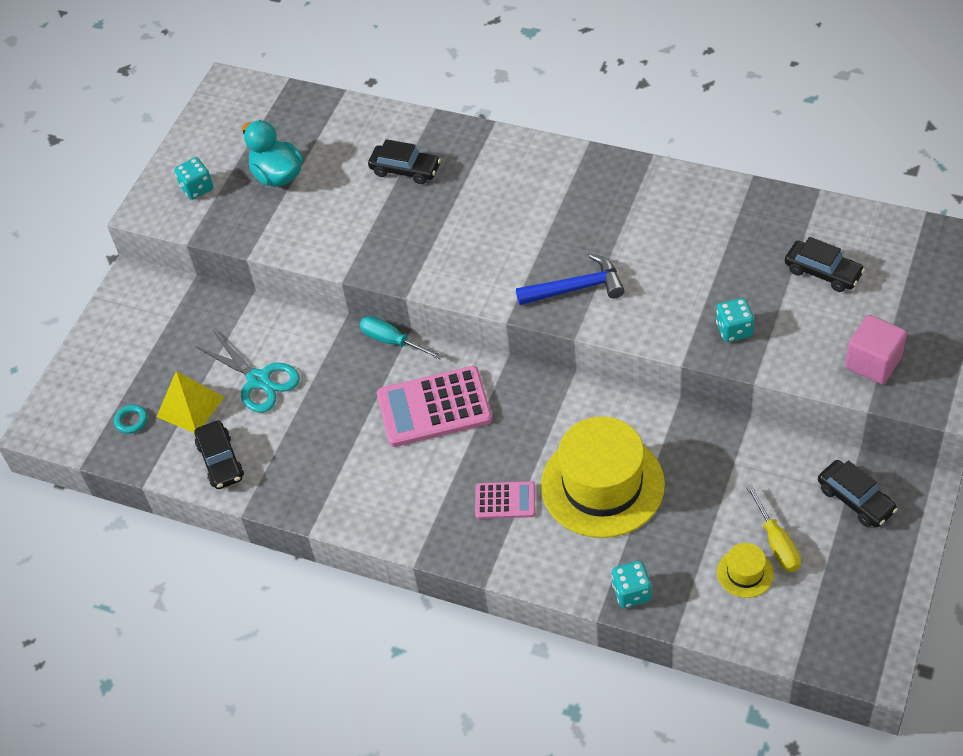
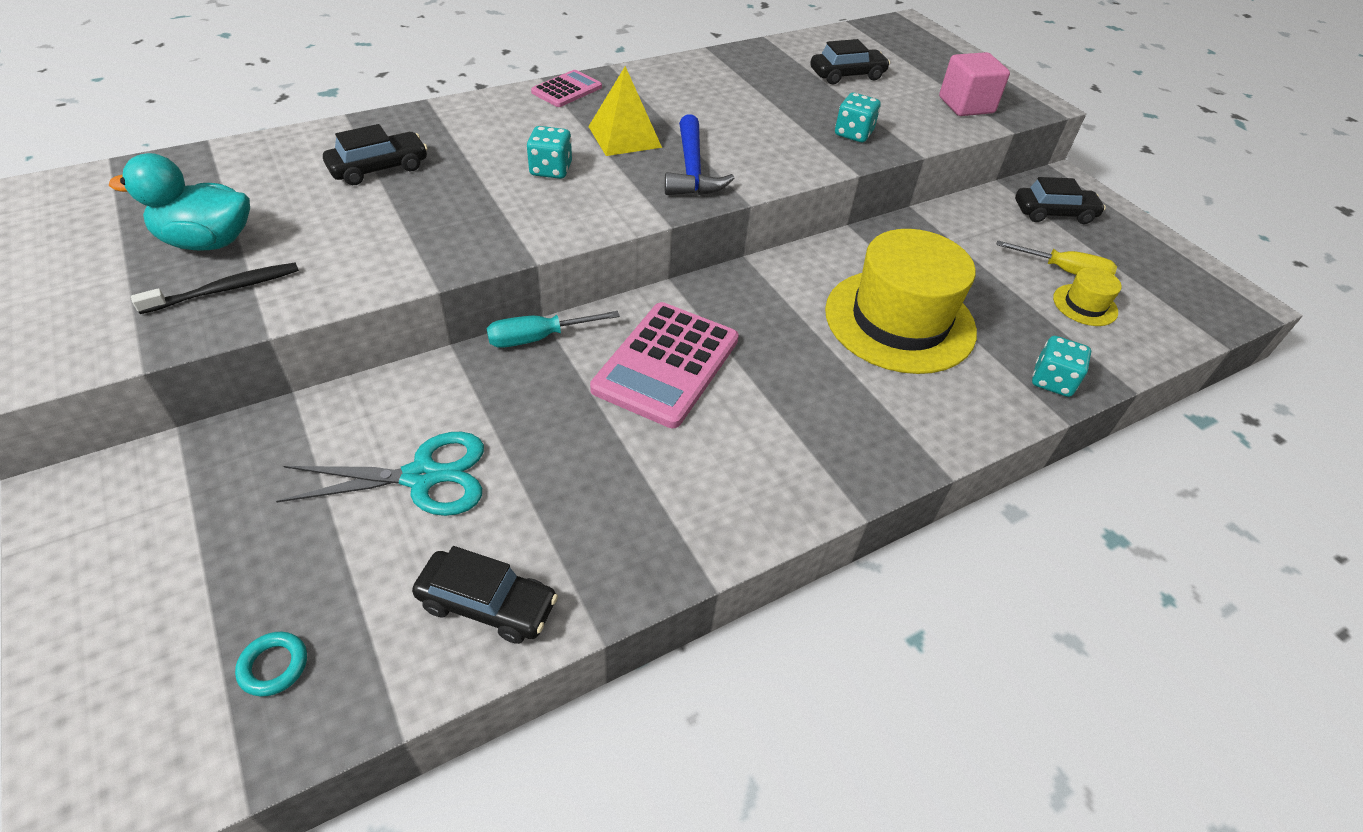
camera: 60 degrees left, 5 degrees down
(190, 407) = (355, 576): yellow pyramid -> yellow pyramid (624, 137)
(197, 188) = (86, 308): turquoise dice -> turquoise dice (551, 170)
(256, 215) = (225, 289): none -> black toothbrush
(505, 500) = (850, 392): pink calculator -> pink calculator (566, 90)
(577, 288) = (692, 170): blue hammer -> blue hammer turned 150 degrees clockwise

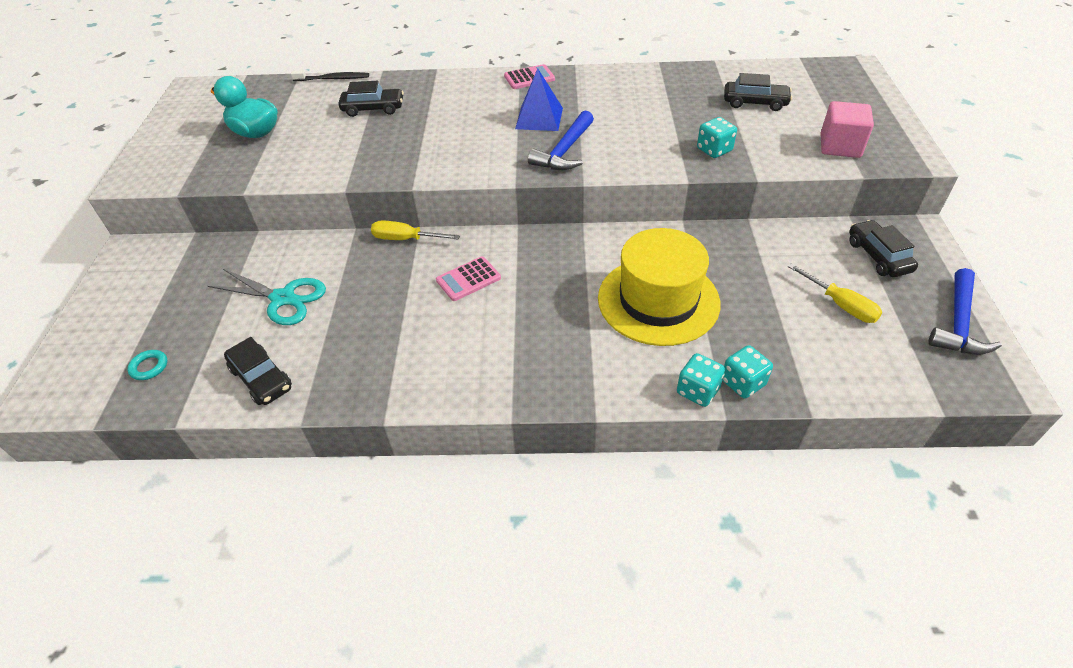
camera: 35 degrees right, 0 degrees up
(225, 289) = (243, 162): black toothbrush -> black toothbrush (333, 79)
(538, 338) = (405, 239): turquoise screwdriver -> yellow screwdriver
(551, 170) = (471, 131): turquoise dice -> turquoise dice (698, 391)
(624, 137) = (539, 118): yellow pyramid -> blue pyramid
(667, 364) = (468, 279): pink calculator -> pink calculator, size x0.54
(1054, 213) = (878, 256): black car -> black car turned 135 degrees counterclockwise
(1085, 305) = (832, 336): yellow hat -> none
(1167, 259) = (958, 323): none -> blue hammer

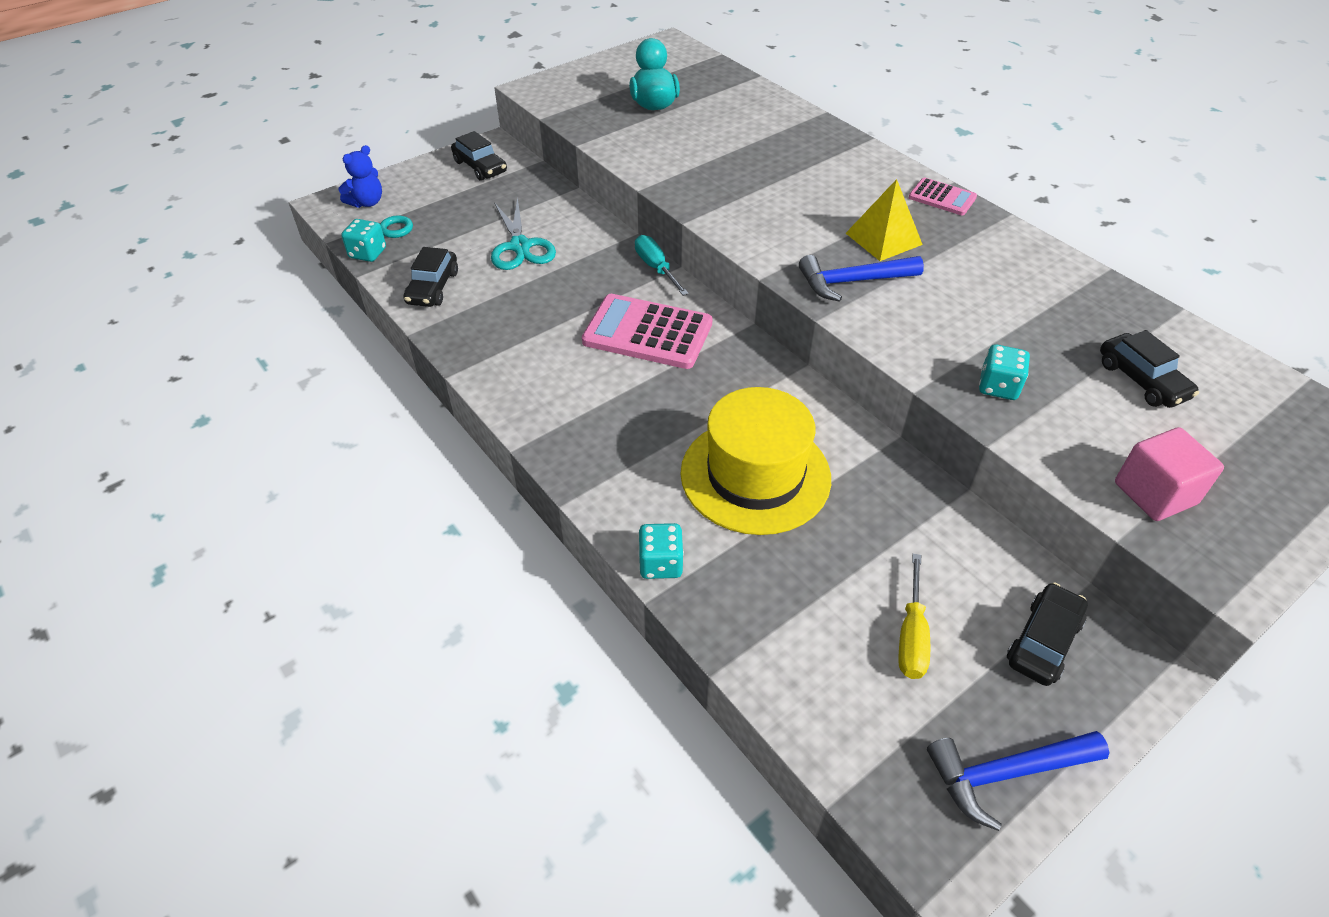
camera: 50 degrees right, 0 degrees up
(79, 370) = (367, 202): none -> blue teddy bear
(333, 79) = (776, 95): black toothbrush -> none
(373, 109) = (764, 139): black car -> black car (480, 167)
(405, 239) = (656, 268): yellow screwdriver -> turquoise screwdriver
(468, 279) = (647, 333): pink calculator -> pink calculator, size x1.84
(539, 118) = (883, 239): blue pyramid -> yellow pyramid
(743, 383) = (704, 595): turquoise dice -> turquoise dice (367, 253)

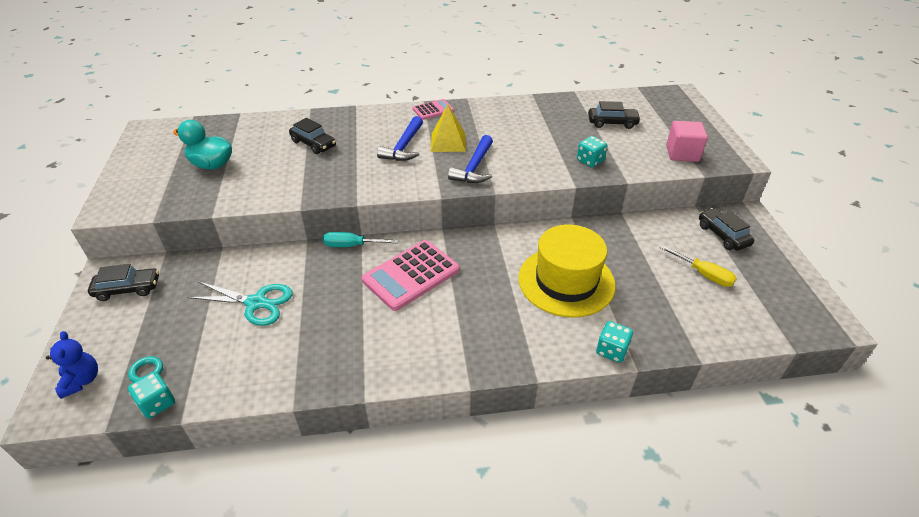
camera: 60 degrees left, 5 degrees down
(433, 287) = (251, 373): black car -> black car (313, 144)
(1005, 774) = (790, 282): blue hammer -> blue hammer (404, 147)

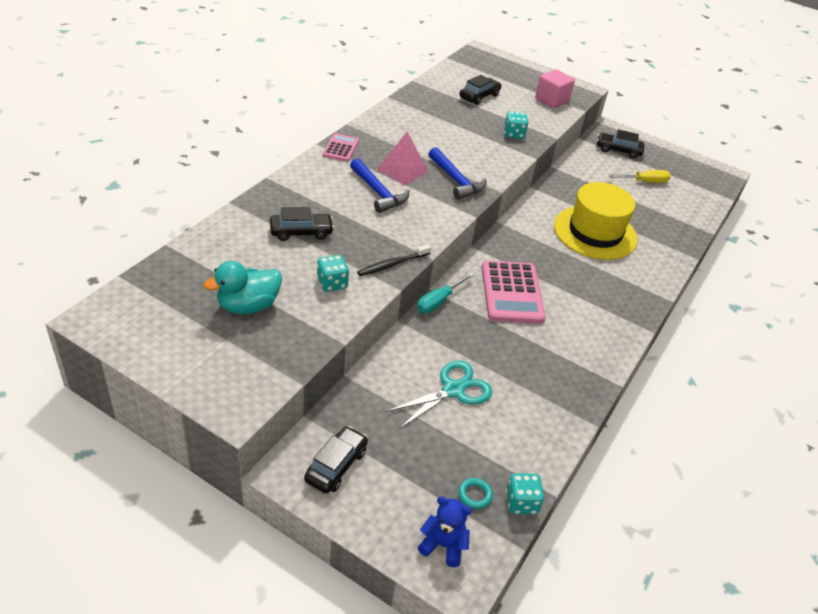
camera: 55 degrees left, 0 degrees up
(326, 192) = (393, 264): none -> black toothbrush
(448, 142) = (402, 170): yellow pyramid -> pink pyramid
(611, 350) = (674, 257): turquoise dice -> turquoise dice (332, 283)

